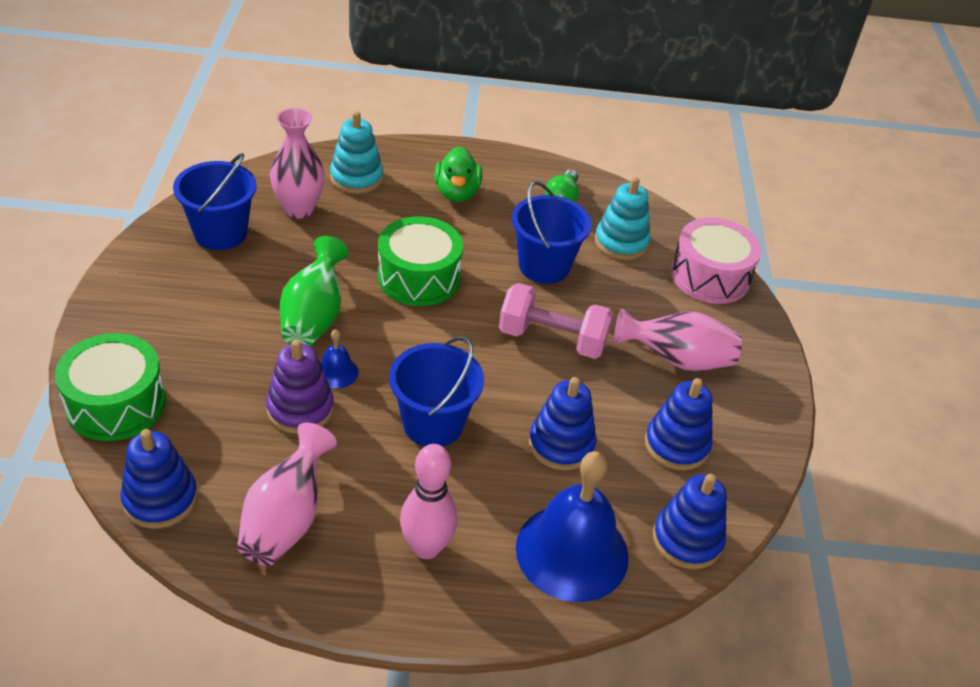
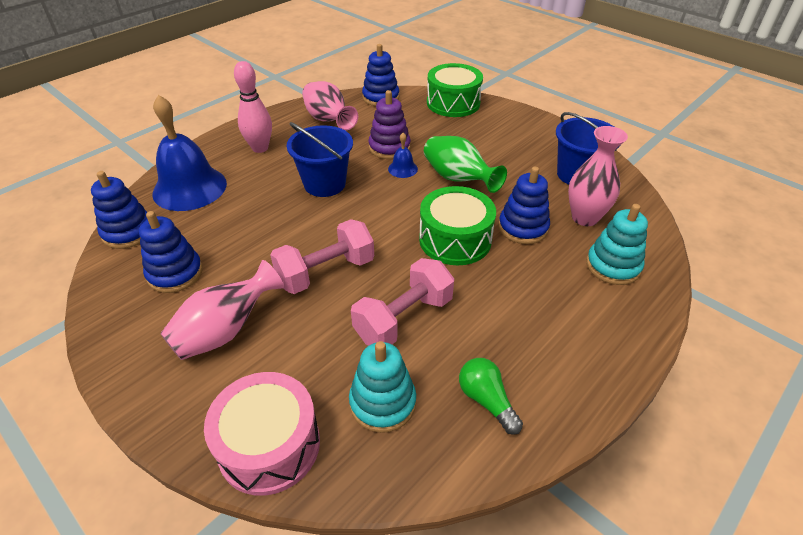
camera: 135 degrees right, 0 degrees up
(457, 193) = (550, 320): green duck -> none
(544, 266) = (403, 319): blue bucket -> pink dumbbell
(561, 444) = (247, 223): blue stacking toy -> blue stacking toy (523, 228)

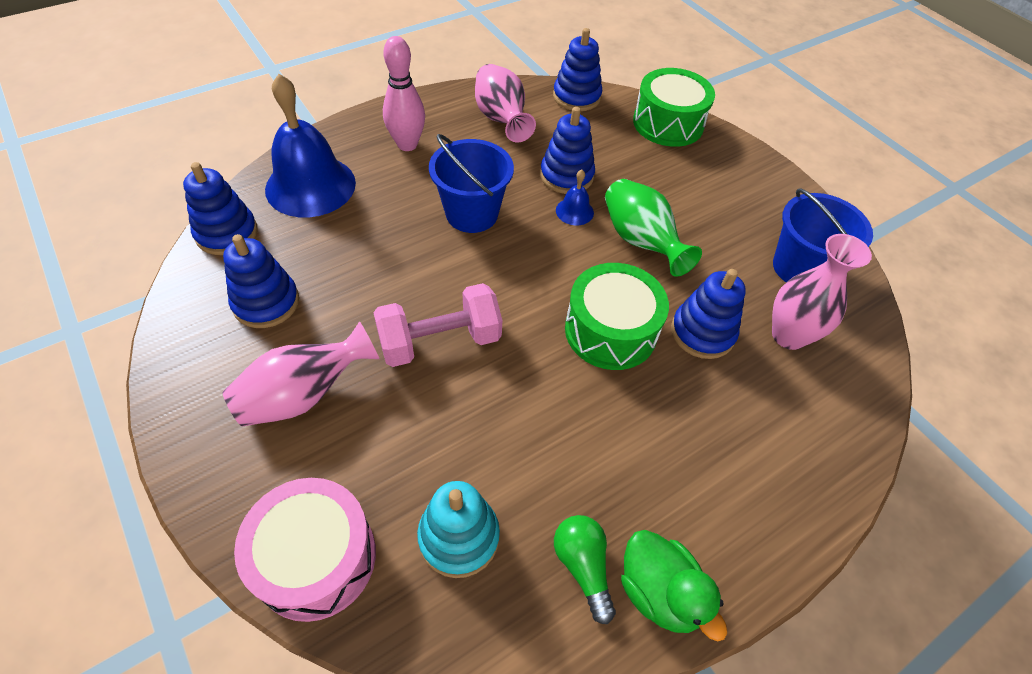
camera: 10 degrees right, 10 degrees up
(389, 147) = (566, 176): purple stacking toy -> blue stacking toy
(403, 319) = (515, 429): pink dumbbell -> none
(550, 404) = (659, 592): none -> green duck
(613, 266) = (802, 416): turquoise stacking toy -> none

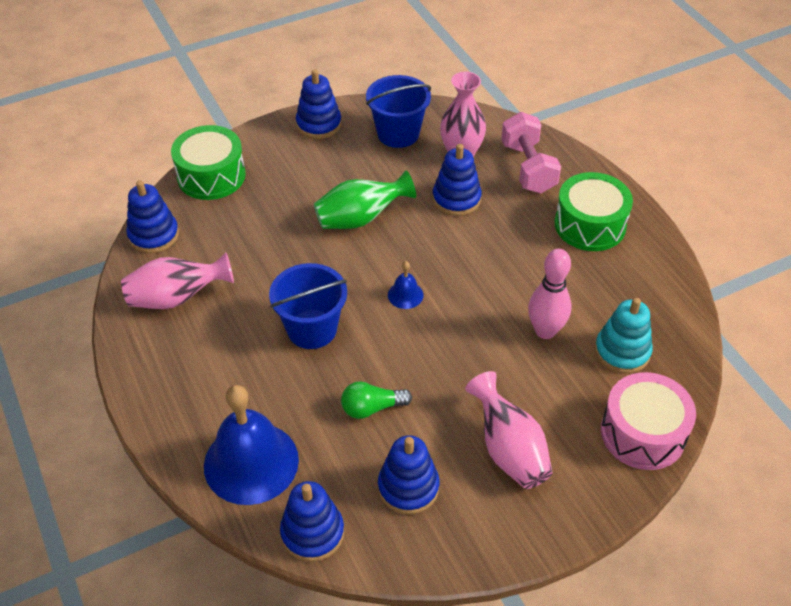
camera: 80 degrees left, 5 degrees down
(407, 144) = (200, 378): pink bowling pin -> pink bowling pin (545, 331)
(440, 341) = (458, 357): pink dumbbell -> pink dumbbell (528, 168)
(566, 176) = (271, 256): blue stacking toy -> blue stacking toy (319, 124)
(574, 211) = (319, 256): blue bell -> blue bell (405, 295)
(583, 566) = (637, 289): green light bulb -> green light bulb (372, 408)
(610, 330) = (452, 250): green drum -> green drum (590, 225)
(659, 592) = (649, 255): green duck -> none

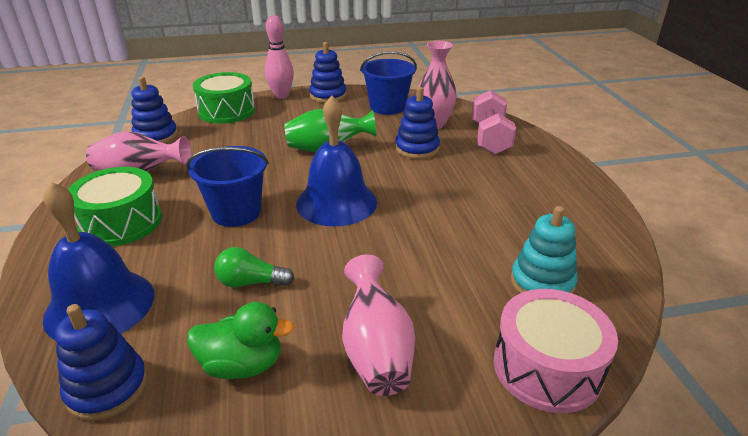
camera: 15 degrees right, 15 degrees down
(405, 295) = (336, 202): blue bell -> blue bell, size x2.31
(408, 487) = (242, 365): blue stacking toy -> green duck
(545, 331) = (462, 251): pink bowling pin -> pink bowling pin (281, 96)
(590, 225) = (536, 181): green drum -> green drum (121, 222)

